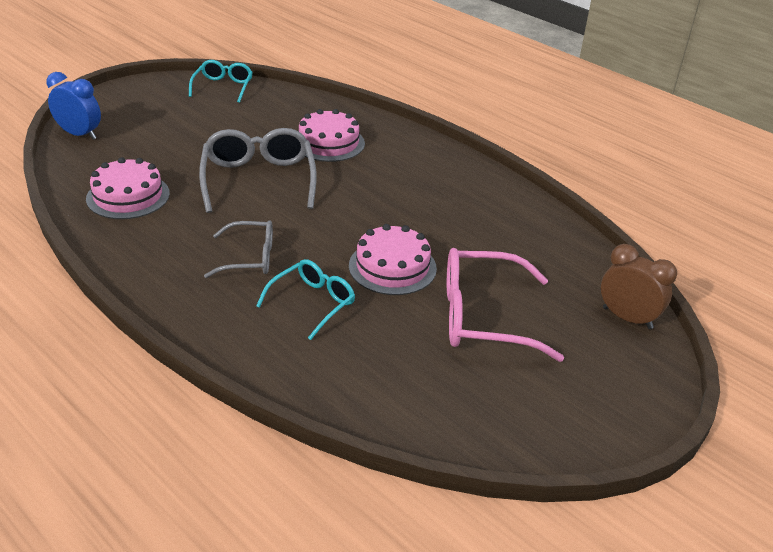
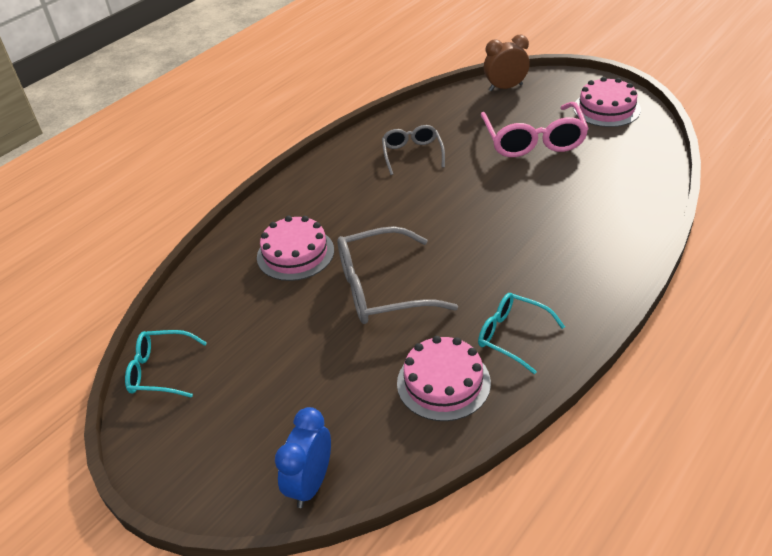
camera: 90 degrees left, 5 degrees up
(250, 258) = (515, 265): grey glasses -> grey glasses (412, 154)
(313, 303) = (558, 219): turquoise glasses -> turquoise glasses (512, 336)
(392, 267) = (493, 186): pink cake -> pink cake (606, 109)
(627, 318) = (505, 87): brown clock -> brown clock turned 45 degrees clockwise

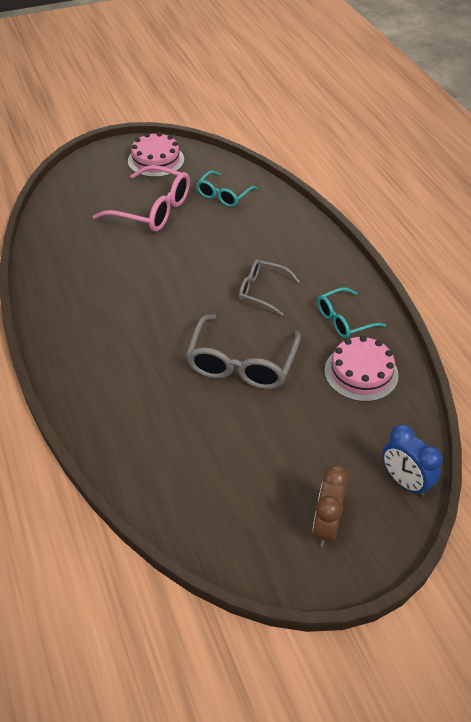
camera: 65 degrees left, 5 degrees up
(160, 371) = (221, 542): turquoise glasses -> turquoise glasses (223, 195)
(295, 253) = (152, 397): pink cake -> none
(412, 154) = (95, 275): grey glasses -> grey glasses (262, 291)
(505, 87) = (68, 189): brown clock -> brown clock (326, 526)

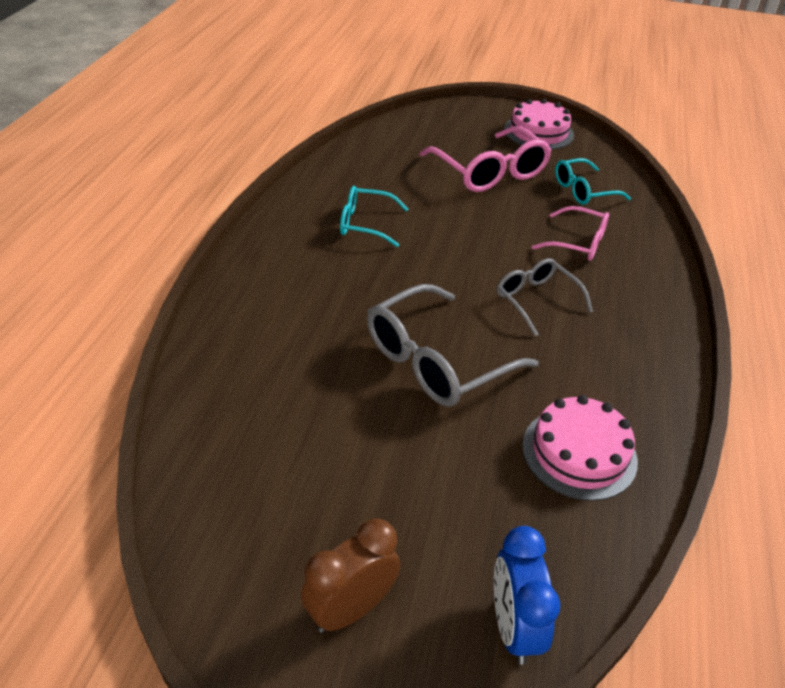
camera: 35 degrees right, 5 degrees down
(252, 237) = (578, 243): none -> pink glasses
(344, 320) = (612, 381): turquoise glasses -> turquoise glasses (365, 224)

